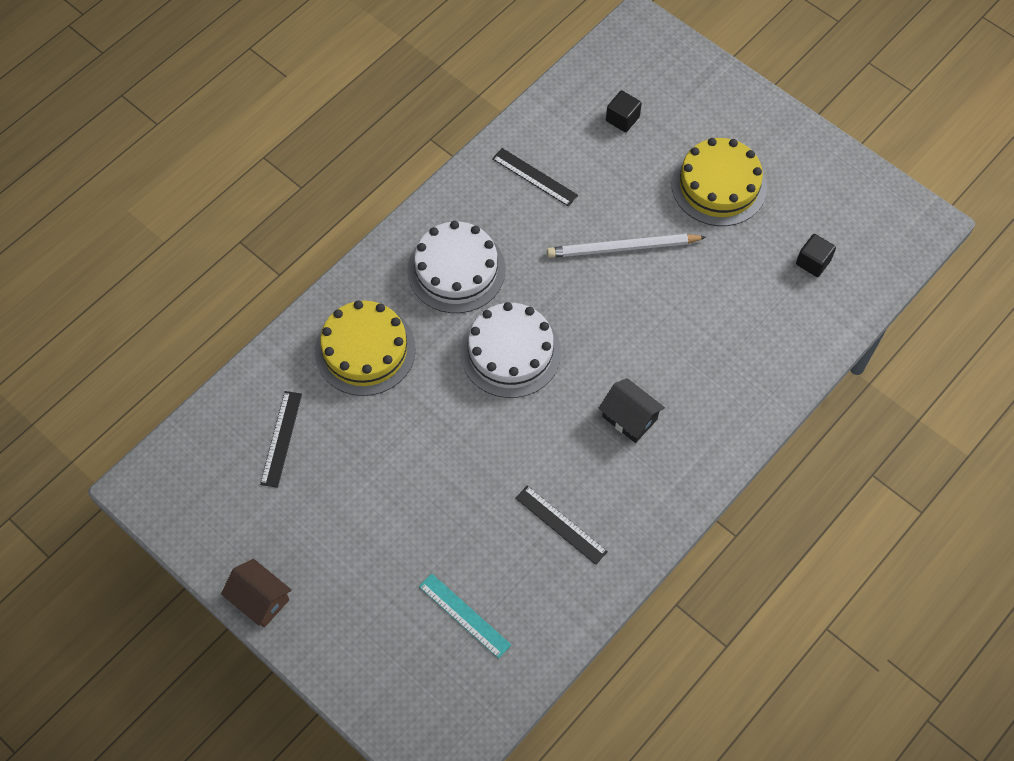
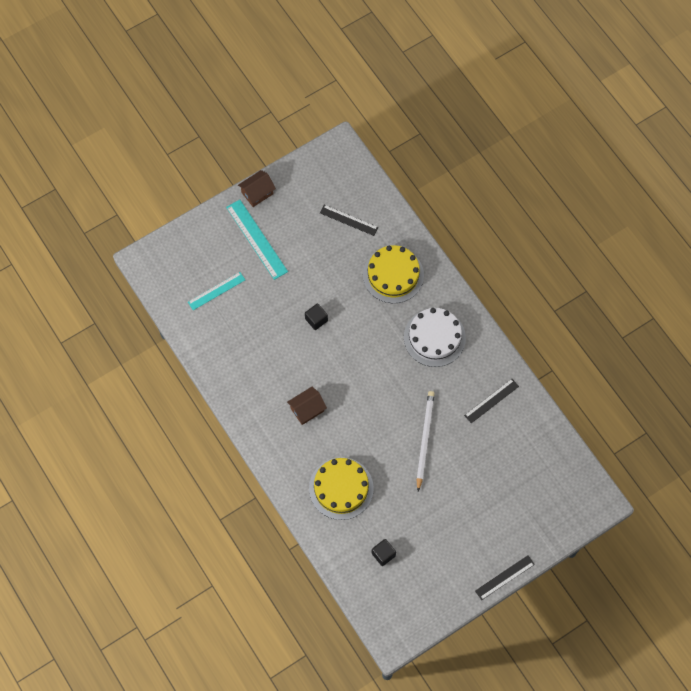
camera: 105 degrees right, 5 degrees up
(350, 576) = (256, 239): none -> turquoise ruler
(510, 352) = (369, 354): white cake -> none
(561, 524) = (253, 353): black ruler -> black ruler (505, 577)
(622, 119) = (524, 468): black cube -> black cube (316, 320)
(629, 418) = (307, 409): black house -> brown house
(719, 185) = (456, 514): yellow cake -> yellow cake (341, 488)

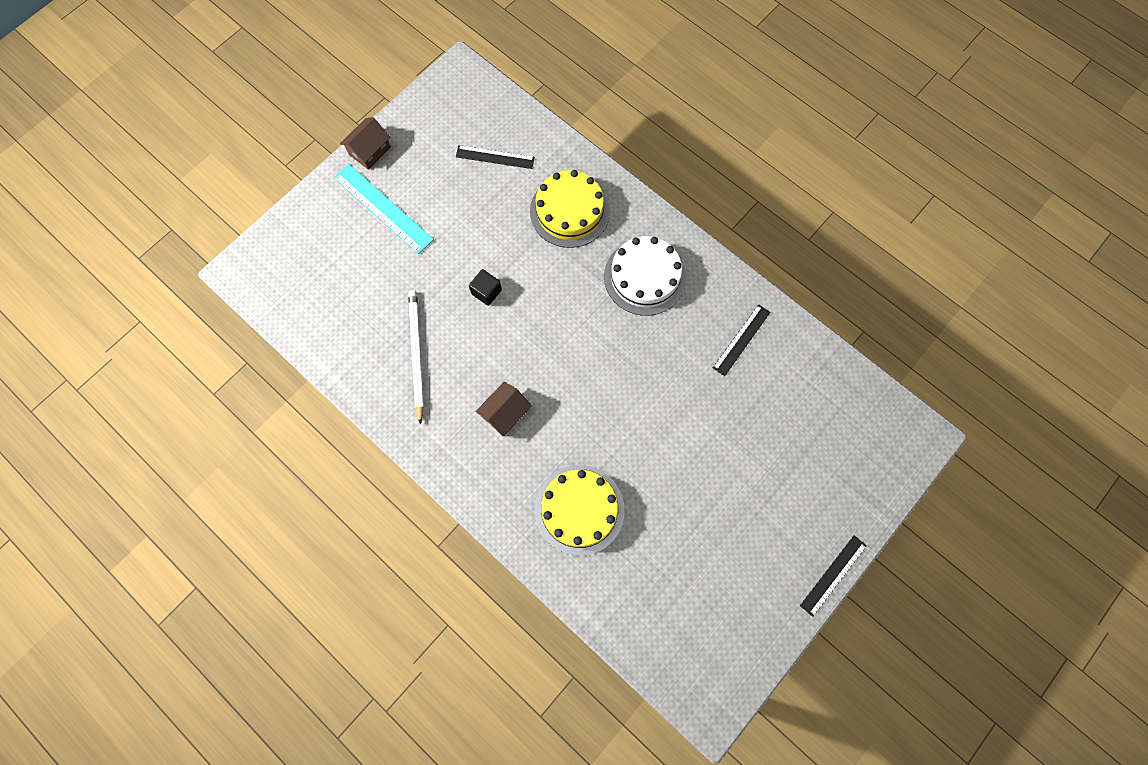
camera: 15 degrees left, 5 degrees up
(216, 291) = (346, 286): turquoise ruler -> none
(383, 554) = (662, 588): black cube -> none
(424, 439) = (671, 413): white pencil -> white pencil (416, 354)

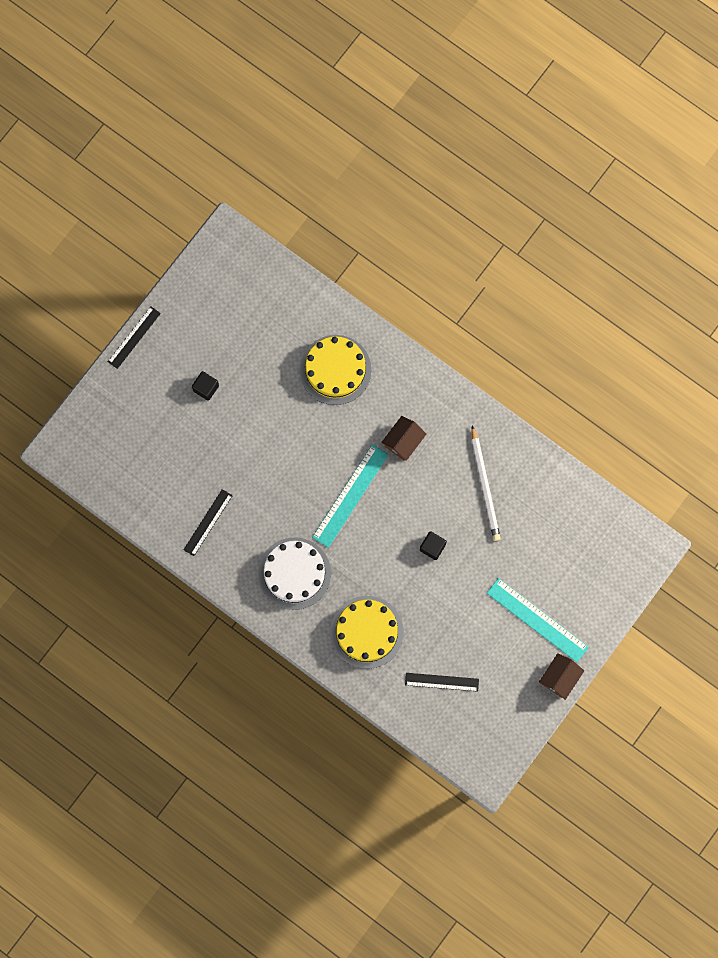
camera: 175 degrees right, 5 degrees up
(575, 356) = (350, 495): none -> turquoise ruler
(742, 500) = (206, 388): none -> black cube

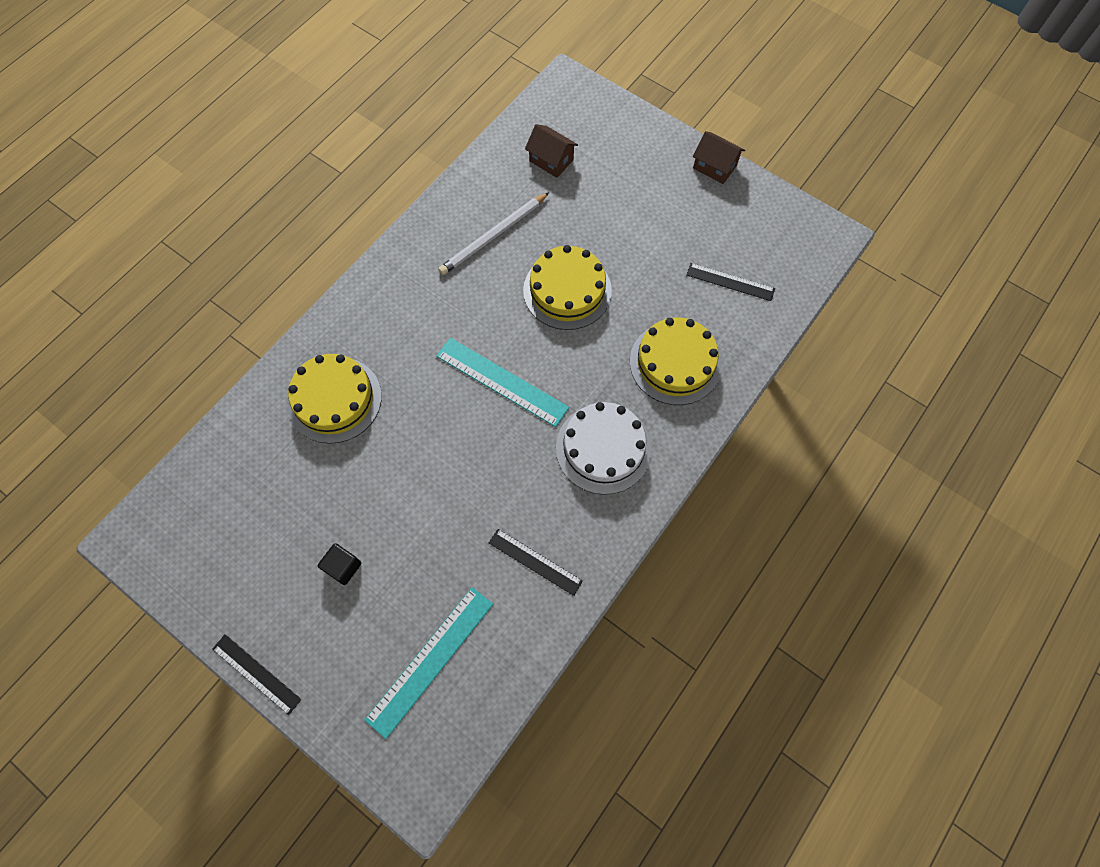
camera: 90 degrees left, 10 degrees down
(403, 441) = (434, 321): brown house -> brown house (551, 160)
(432, 547) = (567, 290): black cube -> yellow cake
(441, 682) = (730, 282): black ruler -> black ruler turned 75 degrees counterclockwise
(485, 486) = (493, 236): white pencil -> white pencil turned 150 degrees clockwise
(537, 620) = (650, 187): turquoise ruler -> turquoise ruler (430, 660)

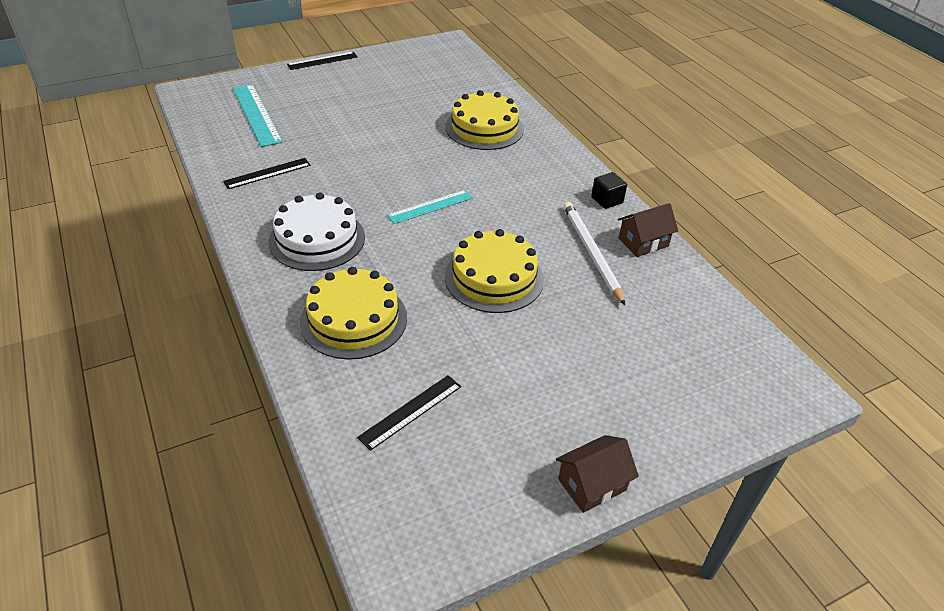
camera: 115 degrees right, 25 degrees down
(343, 567) = (354, 101): black cube -> black cube (607, 200)
(501, 382) = (430, 206): turquoise ruler -> turquoise ruler, size x0.64
(551, 160) = (674, 329): brown house -> brown house (643, 242)

